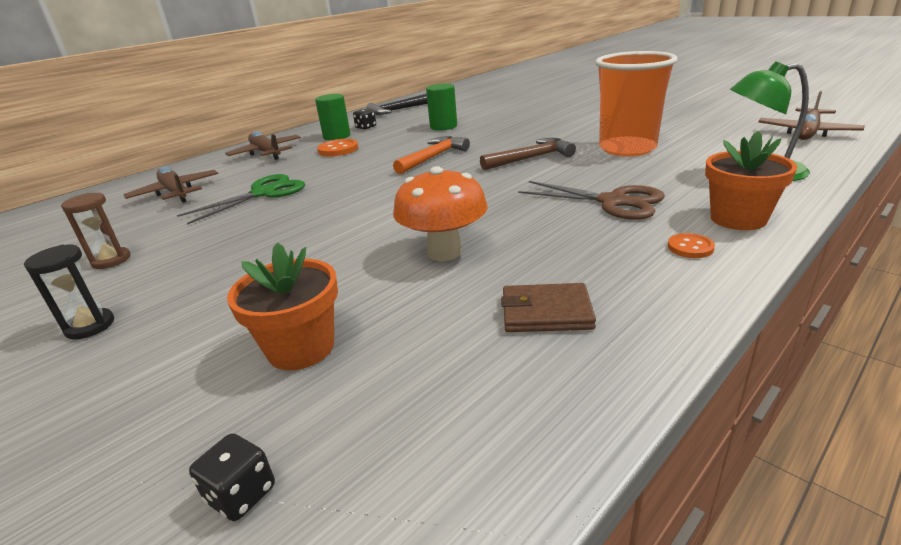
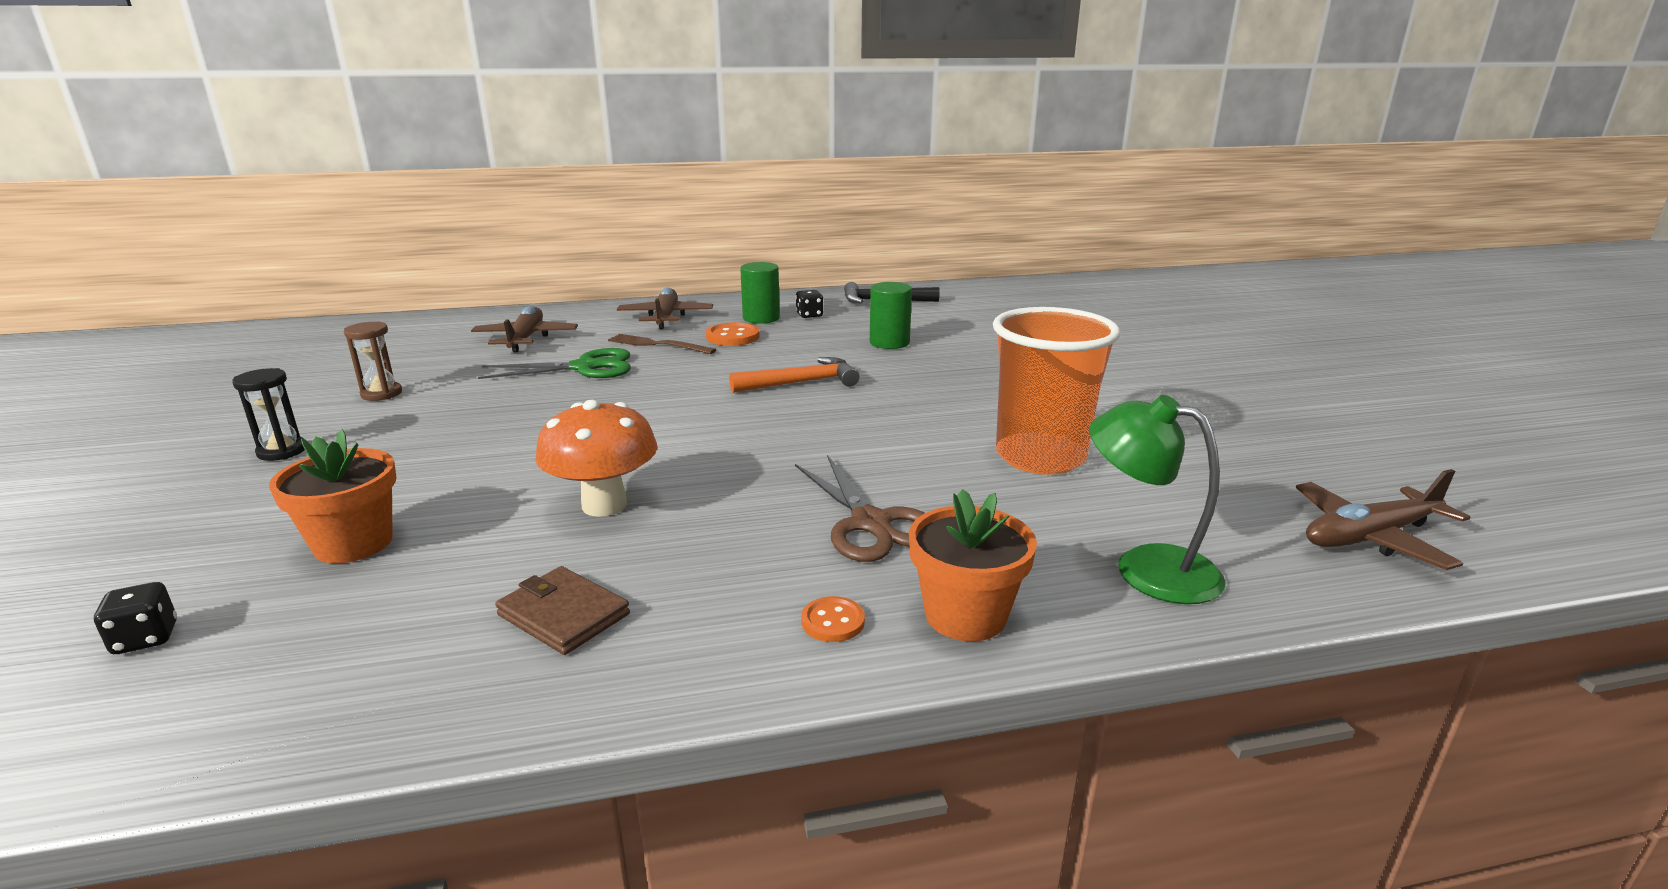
camera: 30 degrees right, 5 degrees down
(293, 167) = (658, 345): none -> brown fork
(531, 158) = (899, 425): brown hammer -> none

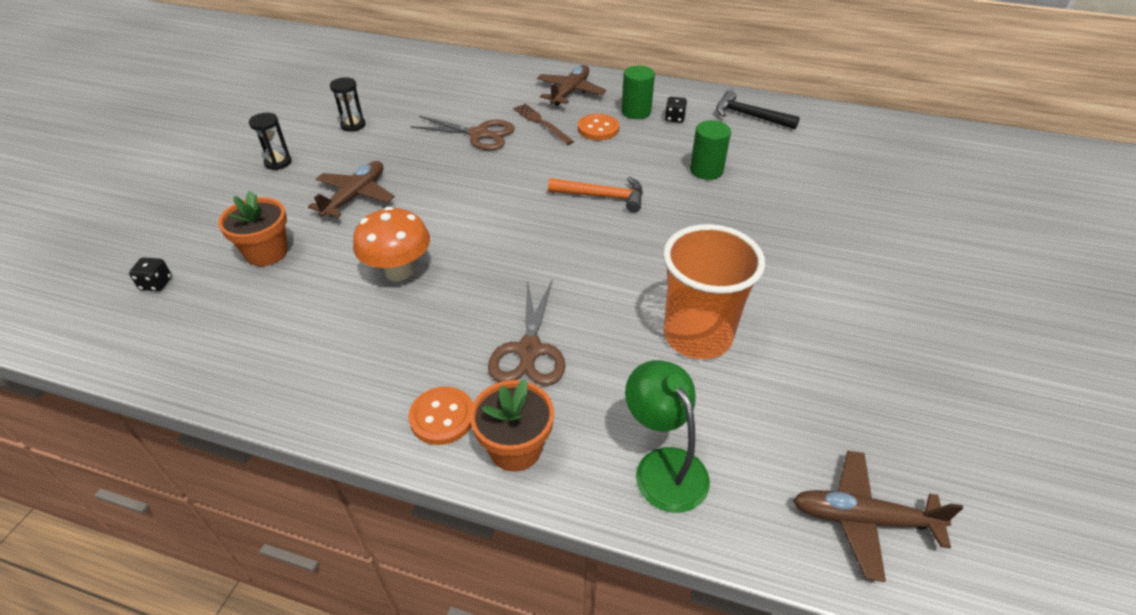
camera: 30 degrees right, 20 degrees up
(381, 394) = (353, 125): brown hourglass -> black hourglass
(526, 339) = (465, 92): brown plane -> brown plane (355, 196)
(563, 614) = (322, 348): brown wallet -> none
(585, 367) = (479, 134): green scissors -> brown scissors
(833, 621) = (442, 417): orange button -> orange button, size x1.64

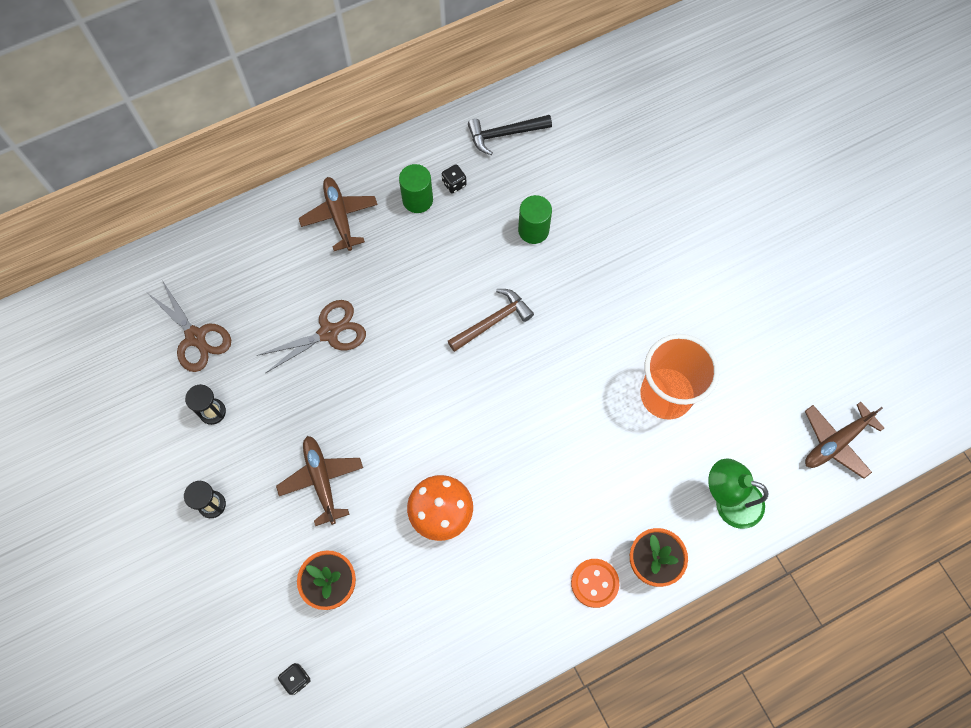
camera: 45 degrees left, 25 degrees up
(529, 350) = (589, 494): brown scissors -> brown scissors (195, 337)
(541, 123) = (361, 276): brown fork -> none
(598, 129) = (411, 246): orange button -> none
(603, 196) = (493, 321): orange hammer -> brown hammer

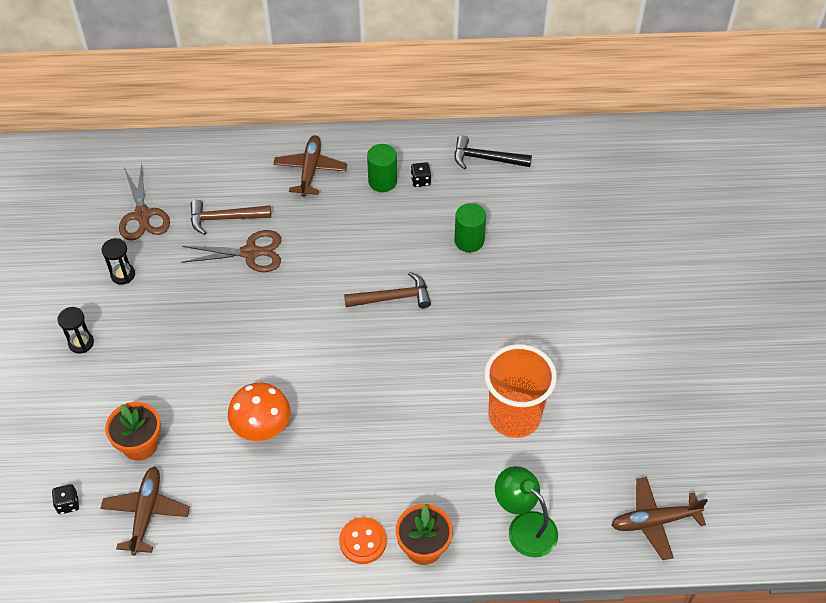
camera: 25 degrees right, 15 degrees down
(282, 306) = (224, 218): none -> brown hammer
(321, 480) = (178, 361): brown plane -> brown plane (146, 513)

